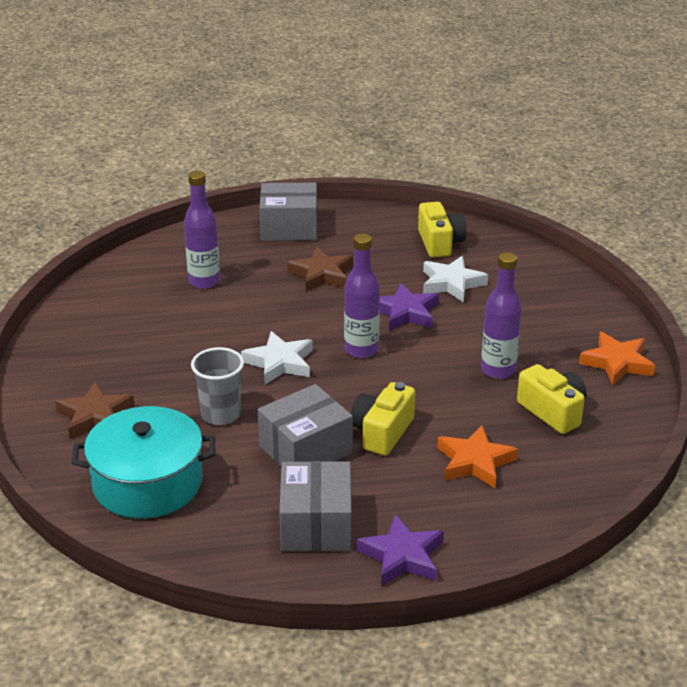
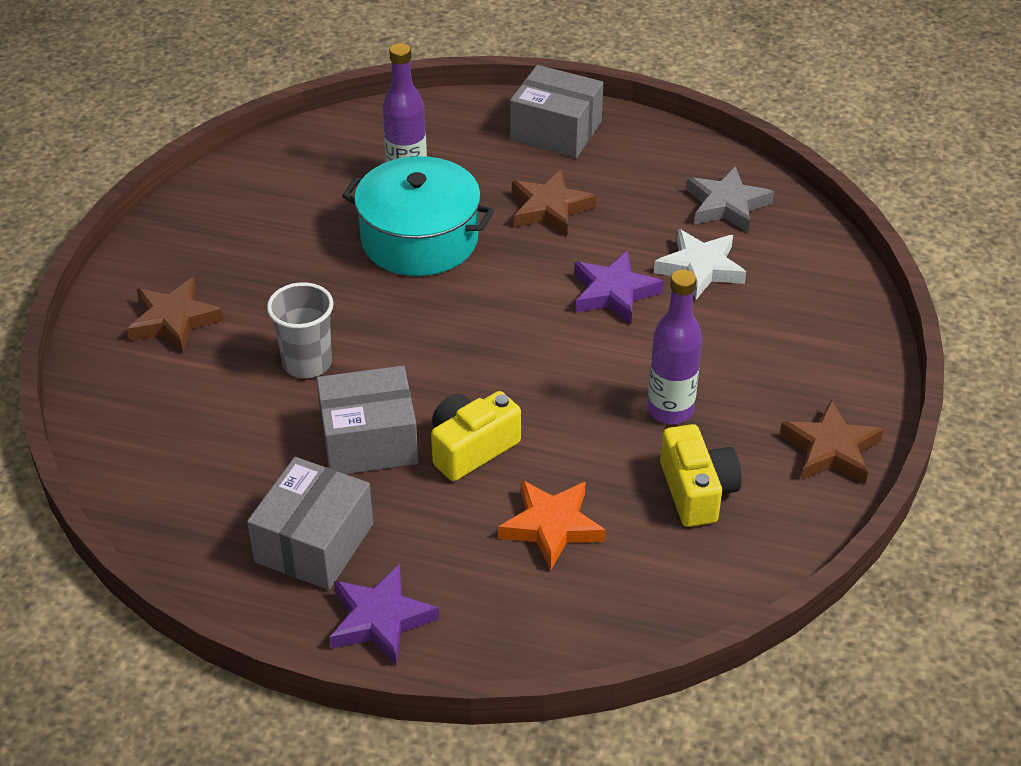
camera: 25 degrees right, 10 degrees up
(147, 483) = (173, 424): turquoise pot -> turquoise pot (419, 239)
(279, 362) = (418, 315): white star -> none
(361, 350) = (524, 328): purple bottle -> none
(440, 243) = (727, 205): yellow camera -> grey star
(617, 363) = (831, 449): orange star -> brown star

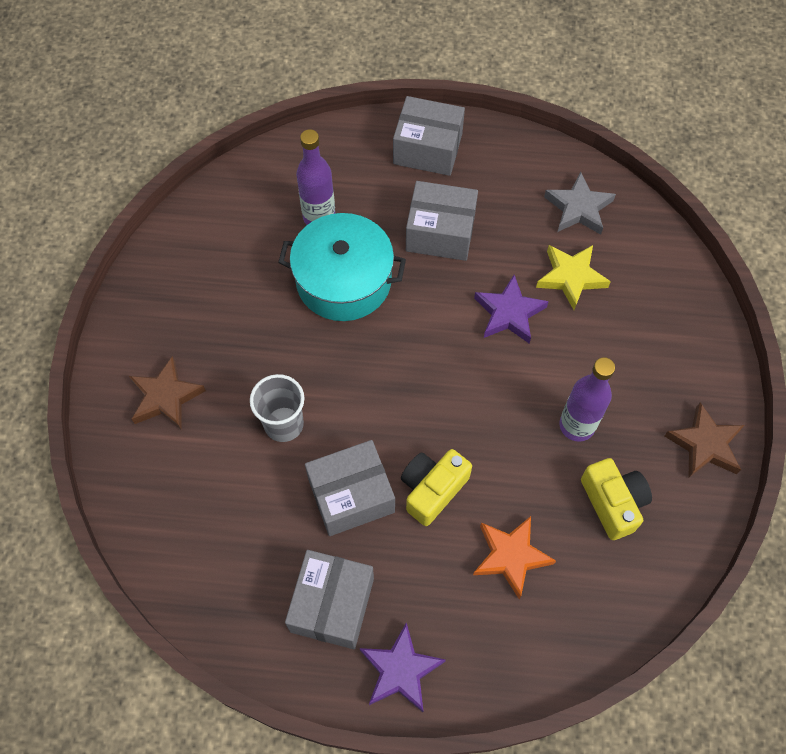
camera: 10 degrees left, 20 degrees up
(549, 208) = (440, 232): brown star -> grey box
(700, 268) = (571, 277): white star -> yellow star

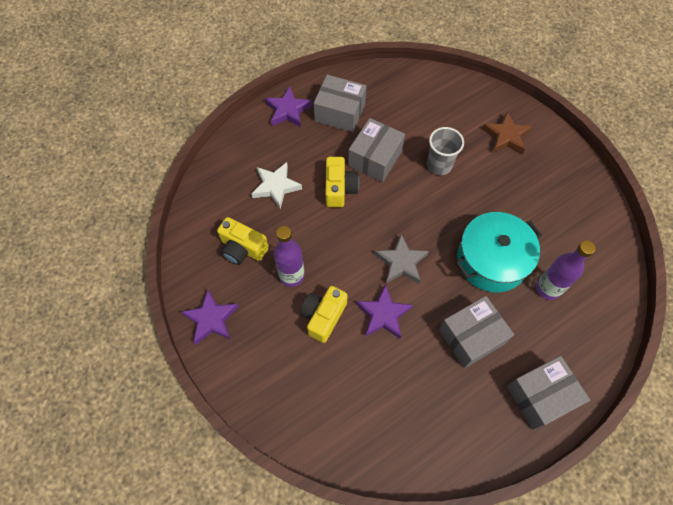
camera: 140 degrees right, 0 degrees up
(332, 604) = (340, 112): grey box -> grey box turned 45 degrees counterclockwise
(511, 556) = (276, 186): orange star -> white star
(571, 277) = (367, 370): yellow star -> none
(575, 357) = (323, 316): none -> yellow camera
(578, 208) = (404, 431): grey star -> grey star (401, 262)
(705, 444) = (211, 319): brown star -> purple star

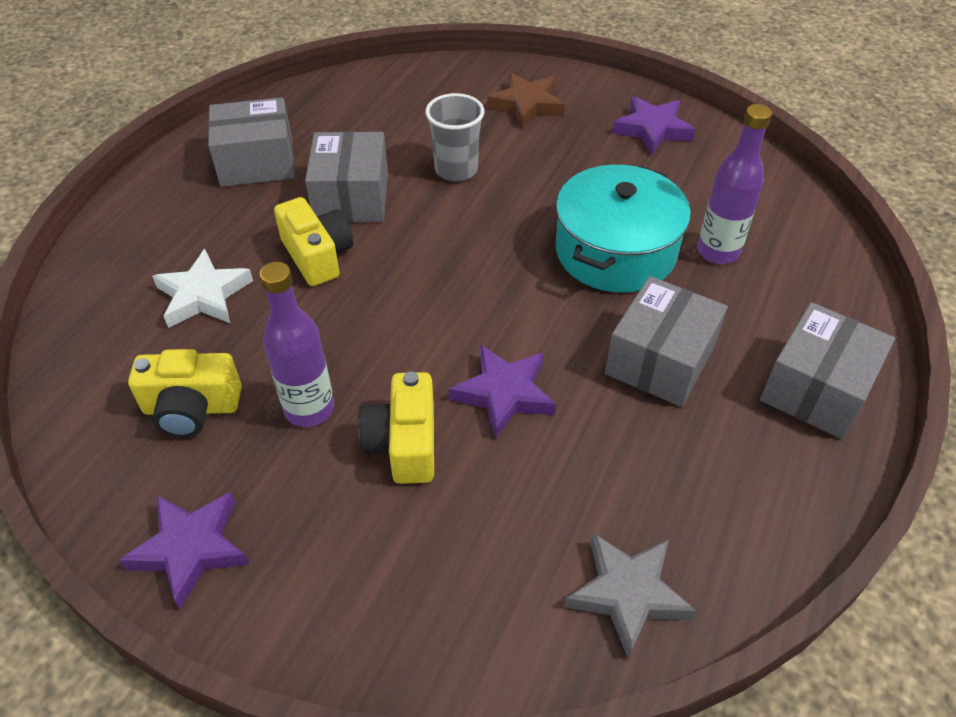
camera: 30 degrees left, 15 degrees down
(288, 110) = (165, 189): purple star -> purple star (652, 129)
(401, 262) = (483, 311): grey star -> grey star (628, 594)

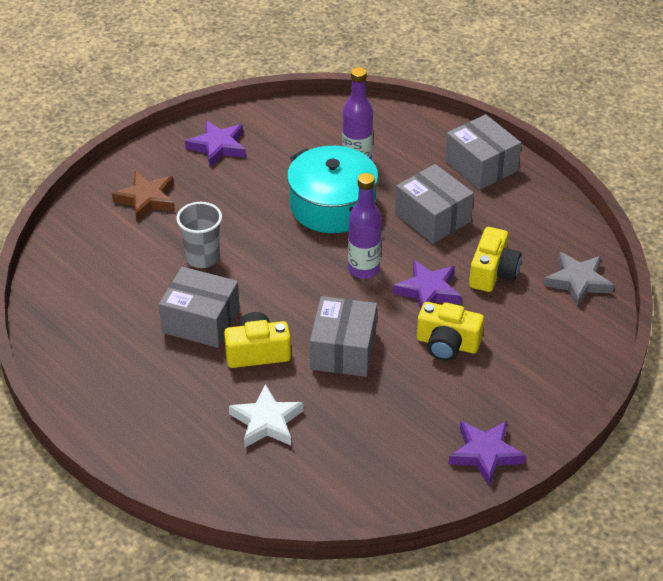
camera: 70 degrees left, 5 degrees down
(192, 408) = (374, 441): yellow camera -> yellow camera (493, 272)
(257, 162) = (122, 368): grey box -> grey box (343, 350)
(309, 409) = (401, 382): purple bottle -> purple bottle (363, 269)

